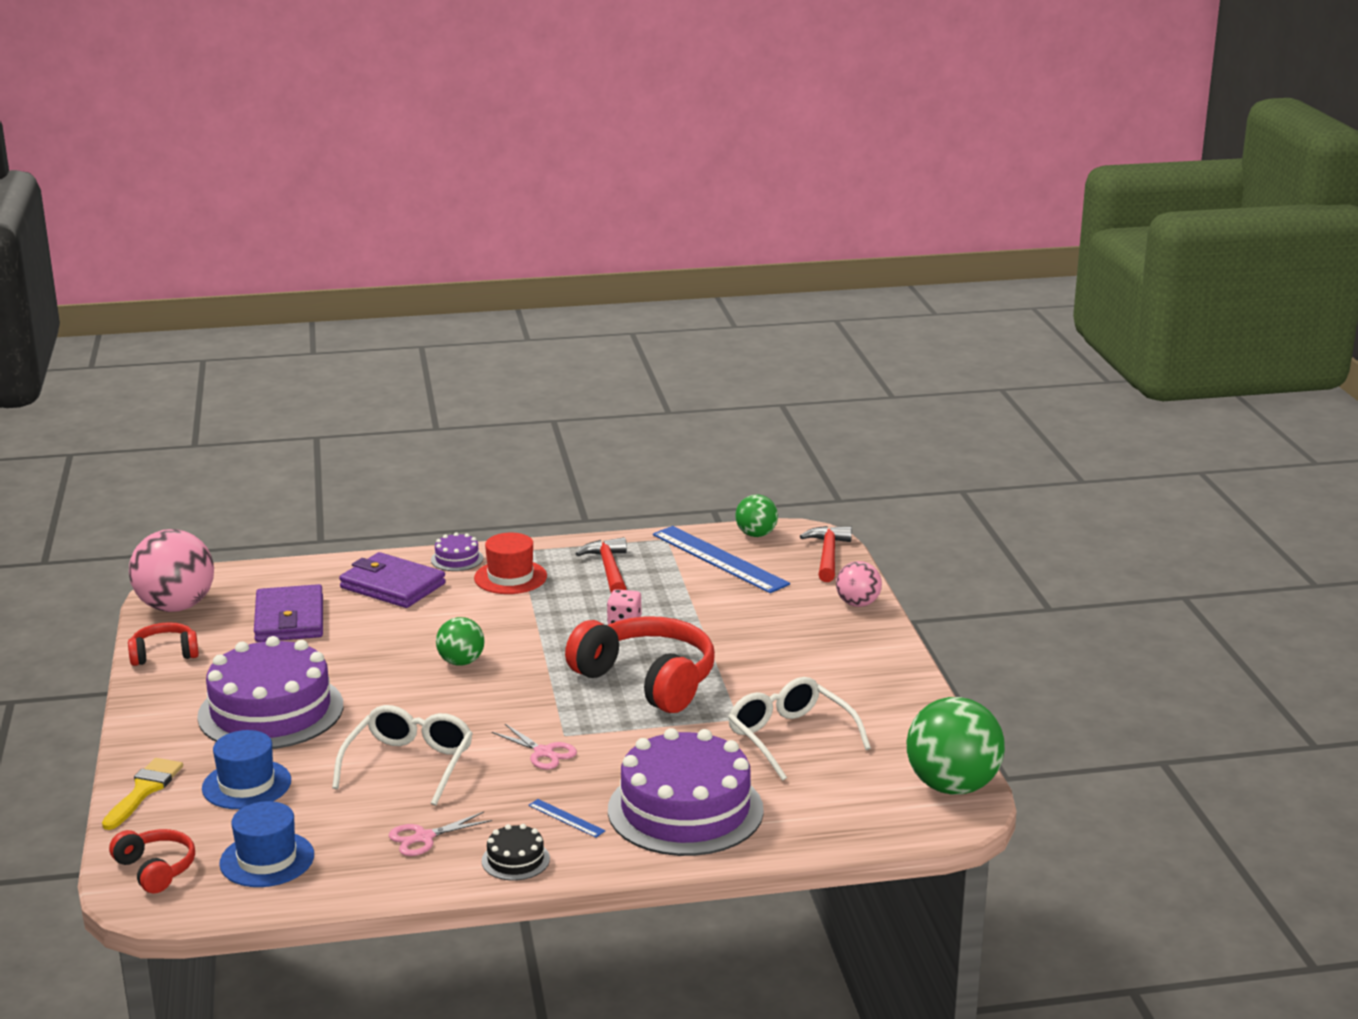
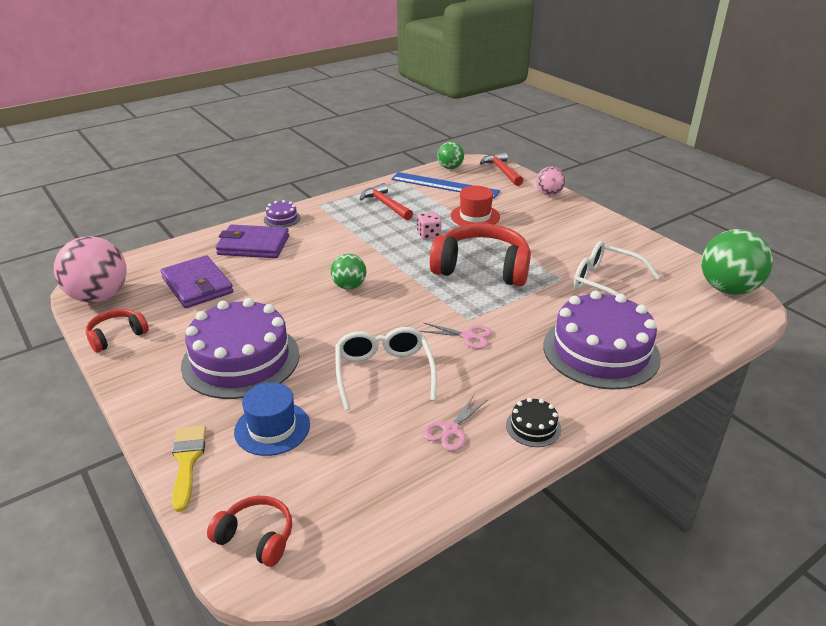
camera: 25 degrees left, 10 degrees up
(267, 859) = (346, 493): blue hat -> none
(510, 577) = (328, 223): red hat -> red hat (475, 216)
(566, 818) = (533, 381): blue ruler -> none

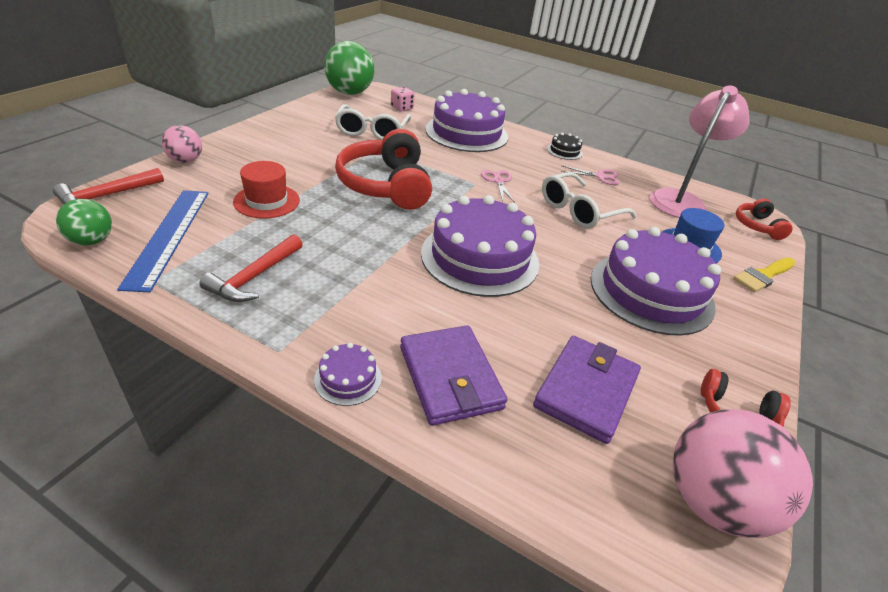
camera: 120 degrees left, 5 degrees up
(349, 286) = (480, 257): green ball -> purple cake
(359, 487) = (680, 200): none -> pink lamp
(429, 235) = (331, 225): pink dice -> pink dice (402, 108)

